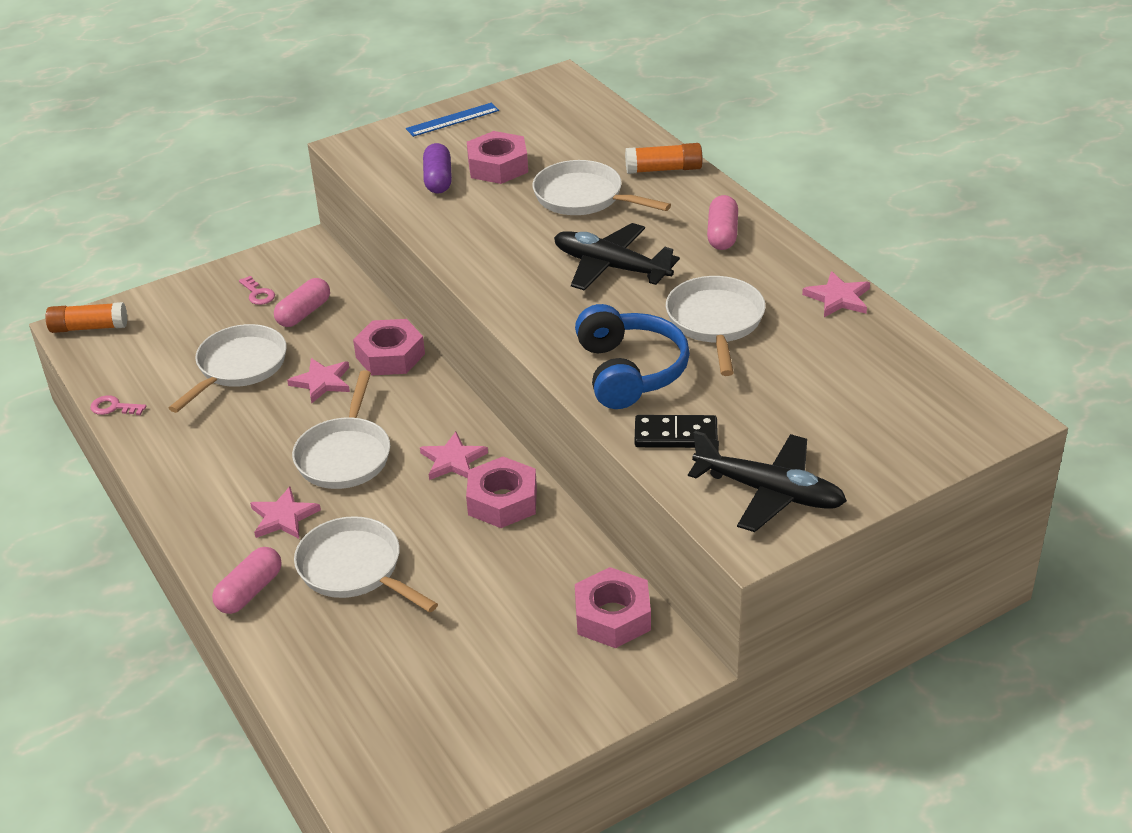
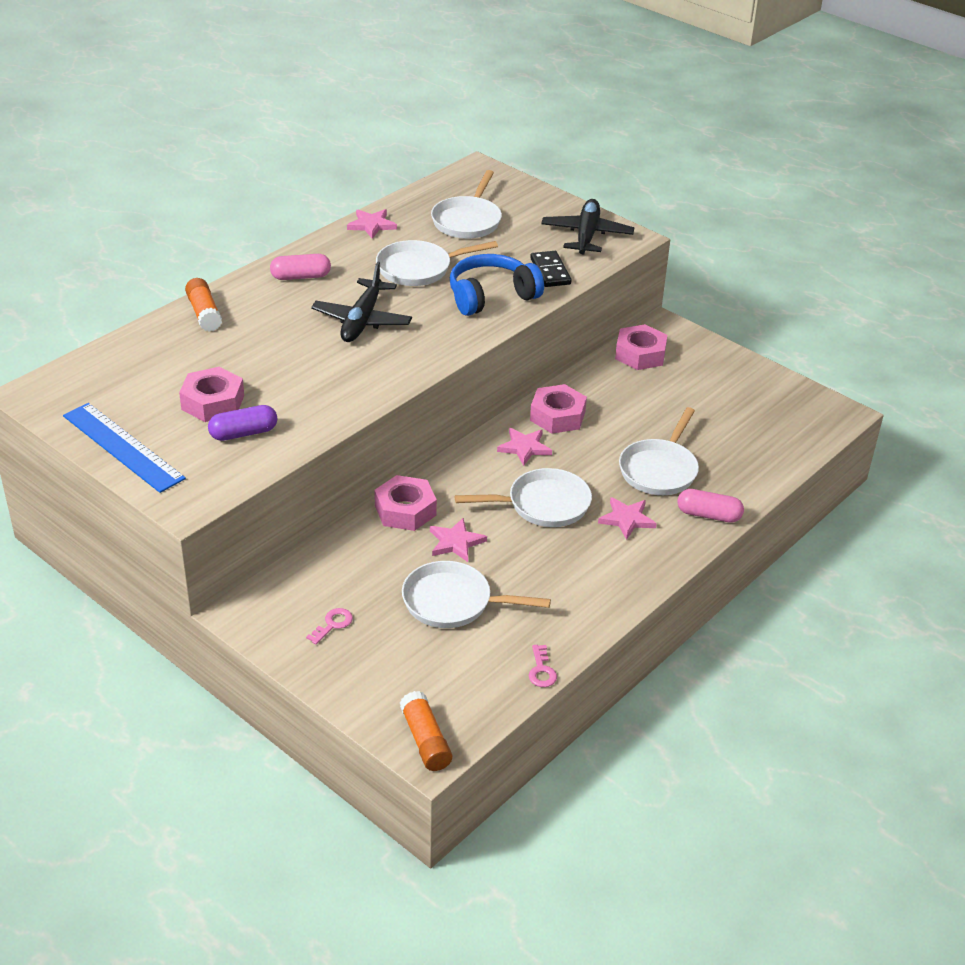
camera: 110 degrees left, 0 degrees up
(304, 313) = (357, 582): pink capsule -> none
(452, 120) = (123, 447): blue ruler -> blue ruler, size x1.64
(583, 197) = (259, 347): white pan -> white pan (467, 221)

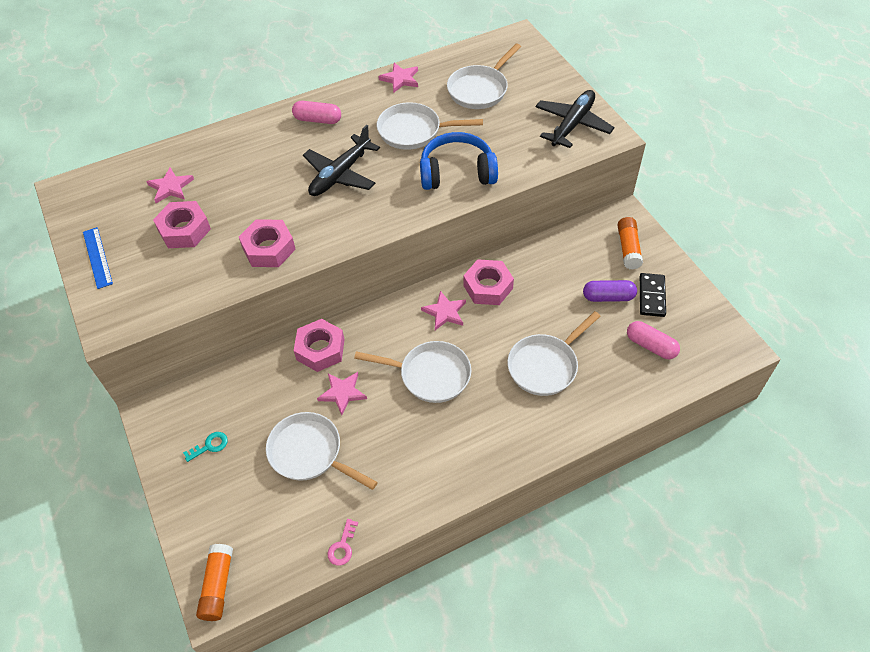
camera: 25 degrees right, 15 degrees up
(123, 447) = (97, 257): blue ruler -> blue ruler, size x0.61
(204, 313) = (227, 140): orange glue stick -> orange glue stick (628, 248)
(243, 433) = (189, 267): purple capsule -> purple capsule (608, 297)
(332, 624) = (209, 446): pink key -> turquoise key
(550, 271) = (520, 157): black domino -> black domino (652, 296)
(626, 519) = (491, 410): pink star -> pink star (170, 187)
(640, 354) = (589, 240): pink nut -> pink nut (269, 248)
(708, 515) = (564, 426): pink capsule -> pink capsule (650, 346)

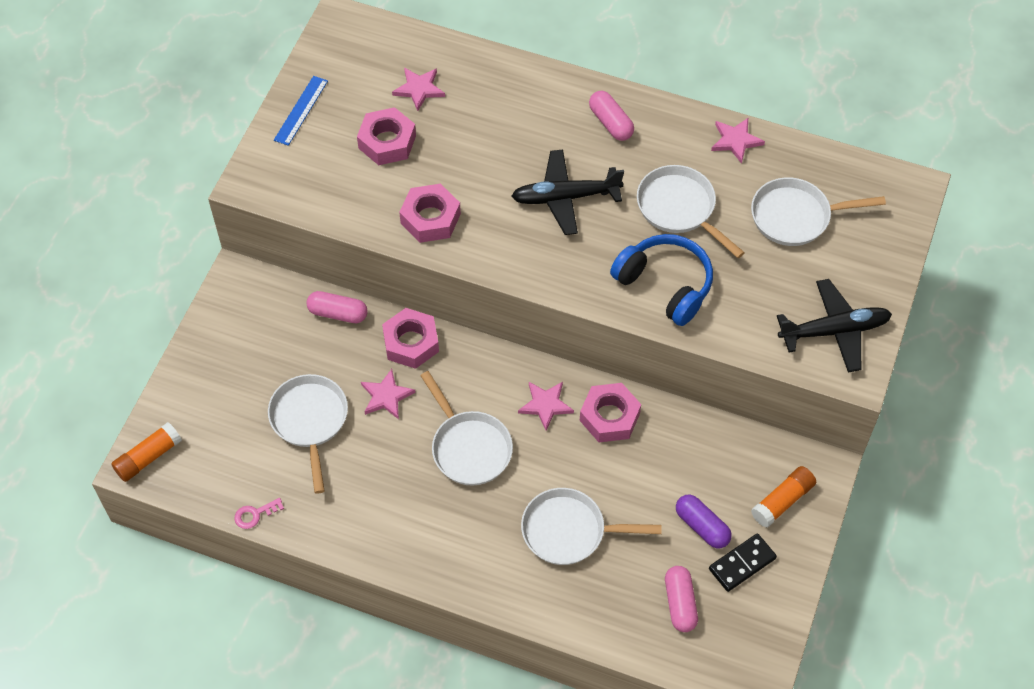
camera: 45 degrees right, 5 degrees up
(209, 446) = (249, 345): turquoise key -> none
(250, 374) = (338, 313): none -> pink capsule

